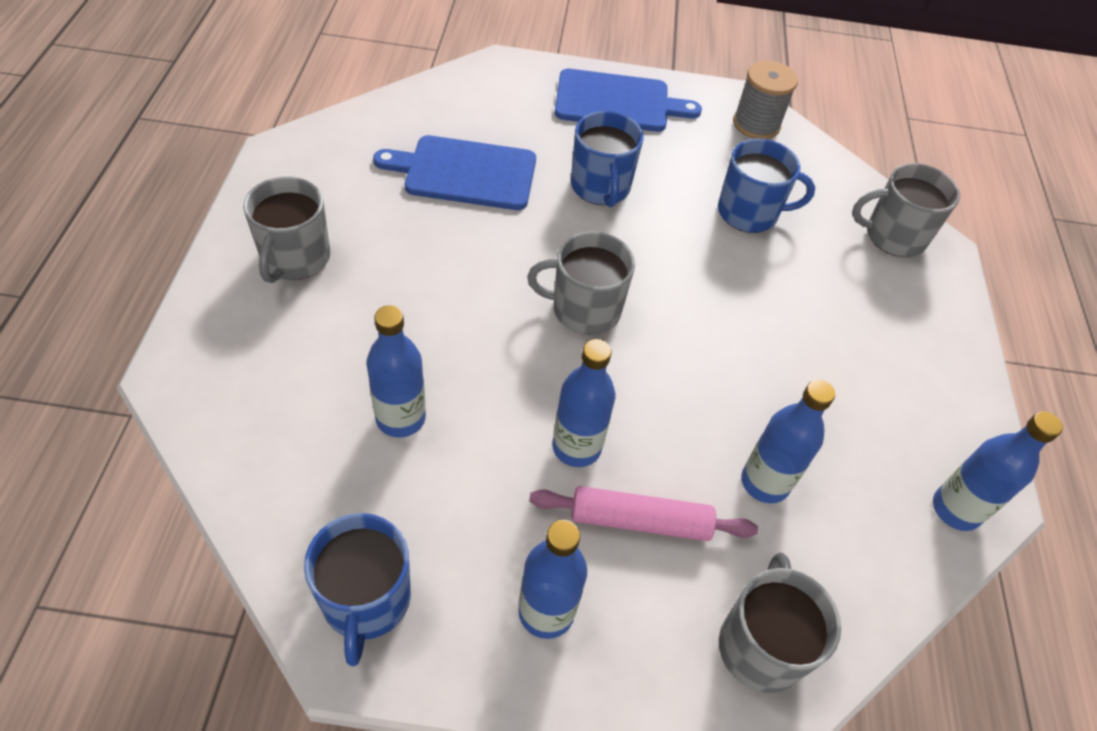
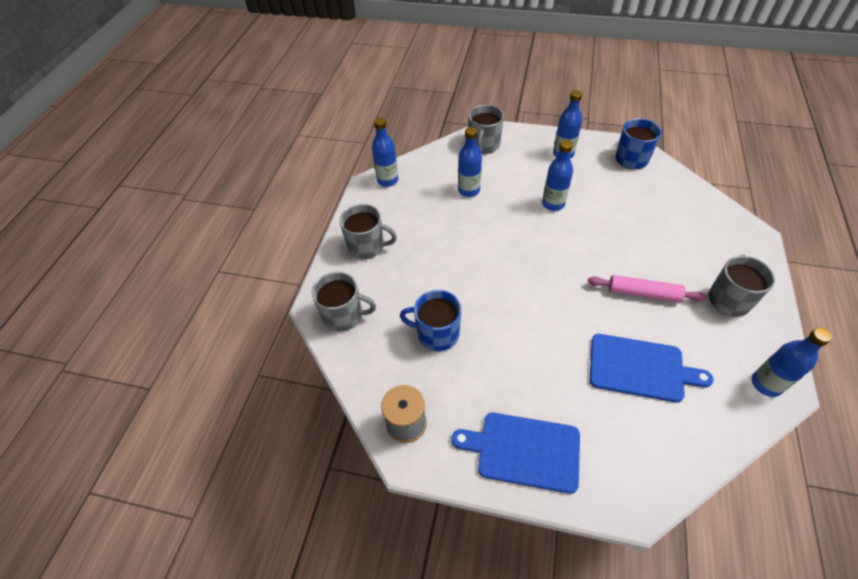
camera: 165 degrees left, 0 degrees up
(400, 418) = (637, 216): blue bottle -> blue bottle (766, 384)
(584, 309) = (550, 267): grey mug -> grey mug (367, 246)
(600, 187) = (540, 355): blue mug -> none
(640, 521) = (525, 179): pink rolling pin -> pink rolling pin (643, 293)

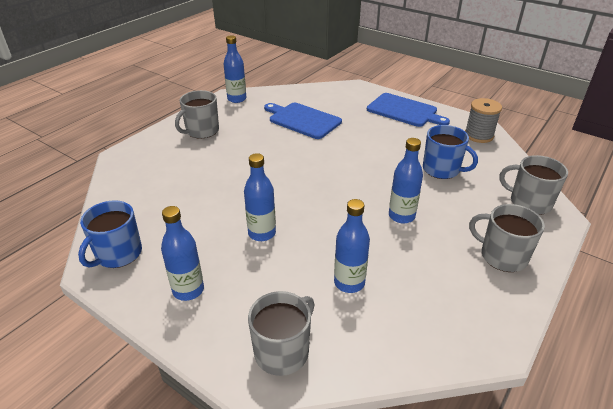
camera: 160 degrees left, 15 degrees down
(387, 180) = (463, 341): blue bottle -> blue bottle (401, 216)
(643, 293) = (257, 148): pink rolling pin -> none

